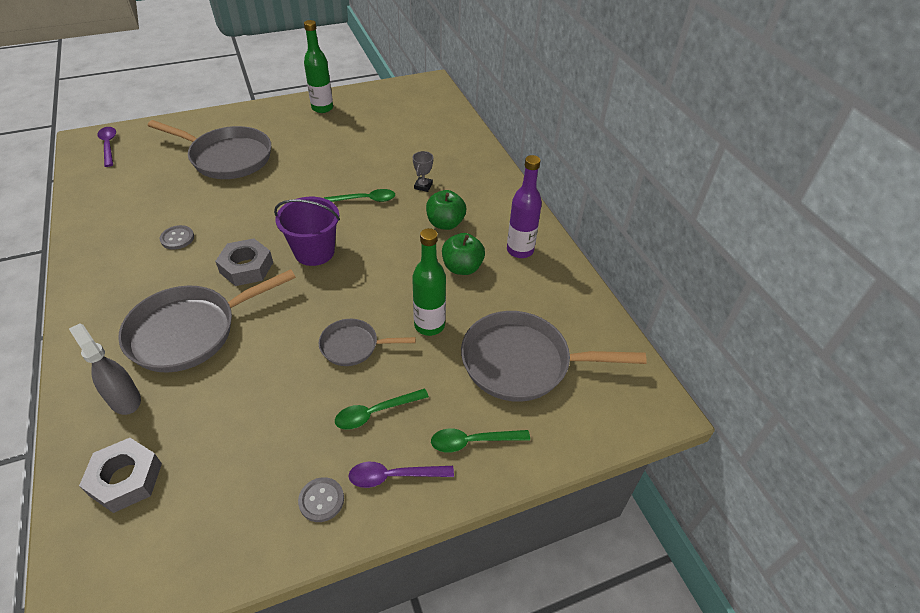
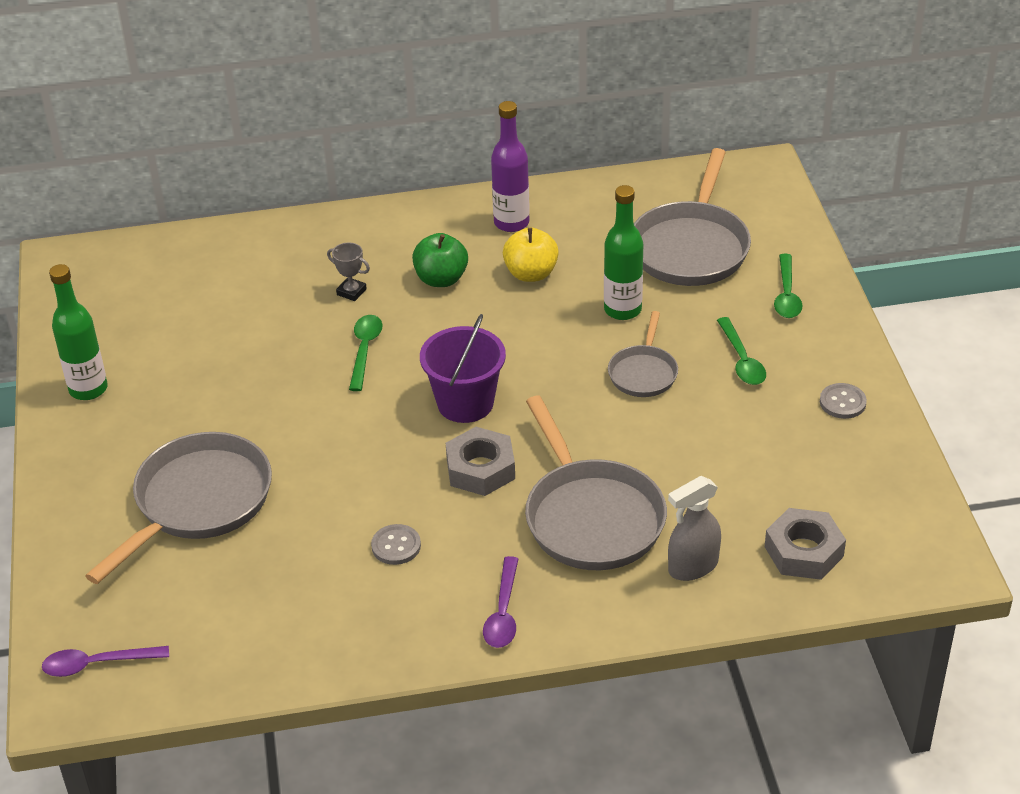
camera: 75 degrees left, 5 degrees down
(394, 476) = (820, 351): purple spoon -> purple spoon (503, 612)
(462, 267) = (531, 274): green apple -> yellow apple

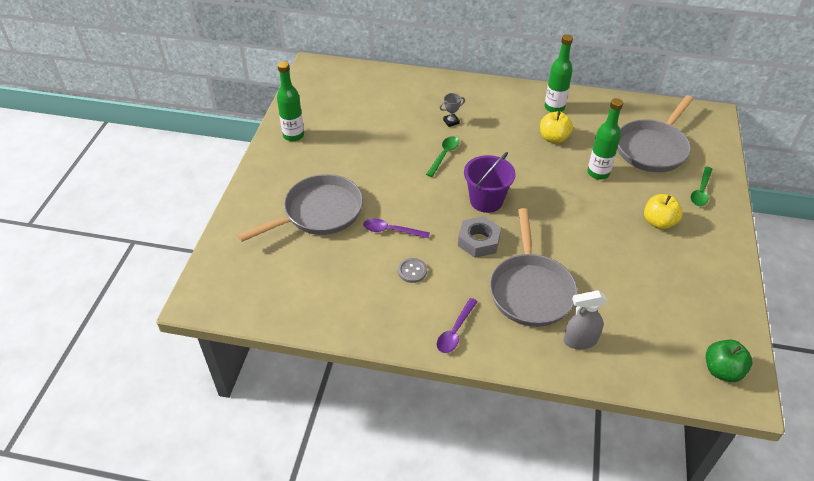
camera: 20 degrees right, 5 degrees up
(97, 664) = (225, 286): purple spoon -> purple spoon (391, 230)
(351, 292) = (451, 122): grey trophy -> grey trophy turned 75 degrees counterclockwise
(441, 279) = (502, 128): green apple -> green apple (722, 370)
(511, 223) = (554, 107): purple bottle -> green bottle
(643, 373) = (596, 213): grey pan -> none
(741, 360) = (658, 222): green spoon -> yellow apple
(804, 551) = (654, 354): grey nut -> none
(842, 402) = (713, 267): grey button -> none

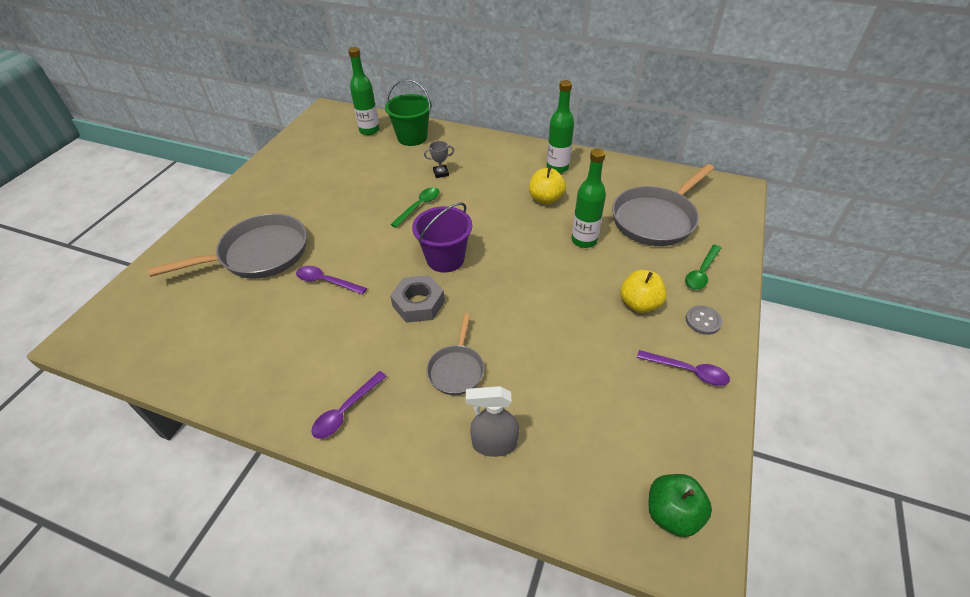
camera: 10 degrees right, 0 degrees up
(293, 135) = (273, 174): green bottle -> green bottle (369, 130)
(409, 88) = (412, 137): none -> green bucket
(412, 271) = (328, 330): grey button -> grey button (703, 321)
(530, 290) = (456, 369): grey pan -> grey pan, size x0.54
(709, 270) = (688, 371): none -> purple spoon

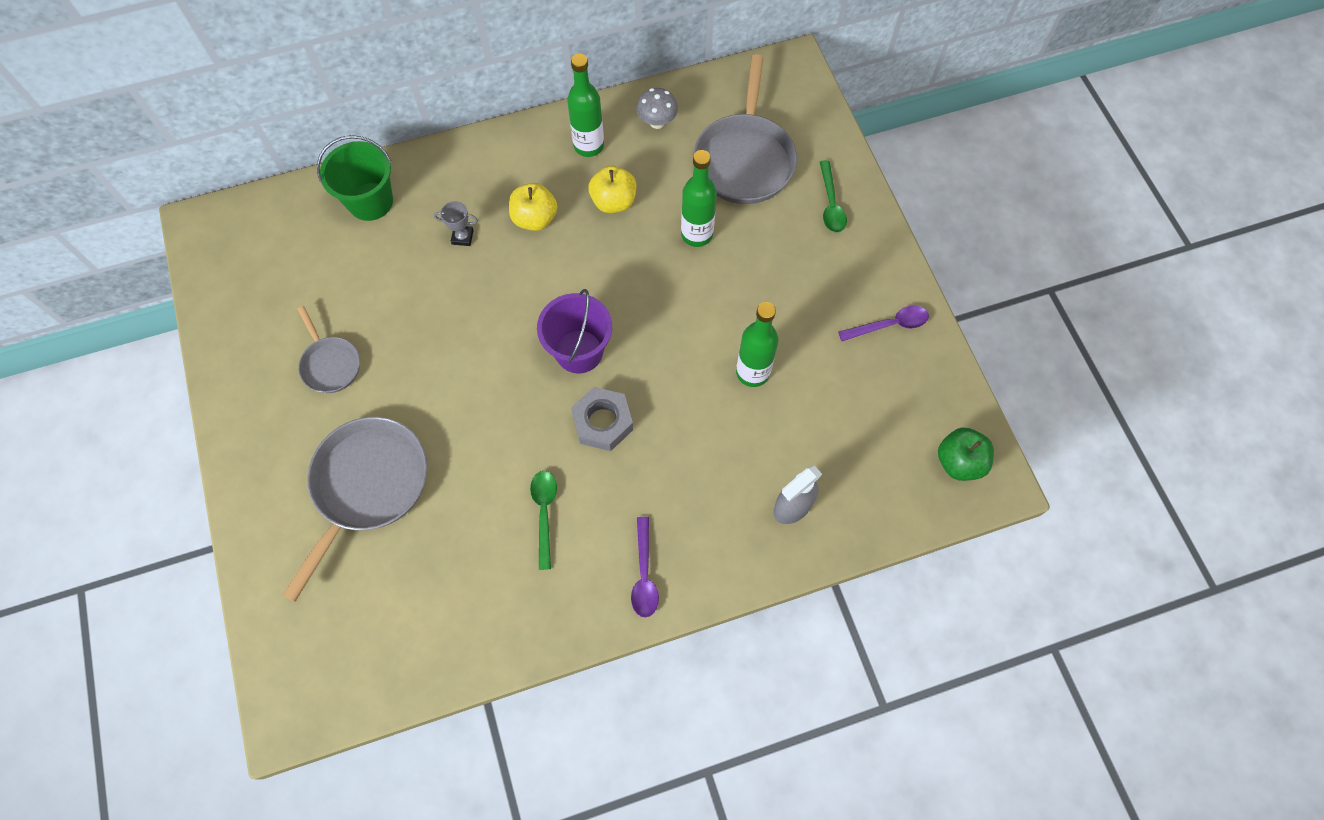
camera: 40 degrees left, 20 degrees up
(326, 281) = (482, 464): purple spoon -> none
(369, 130) = (300, 223): green bottle -> green bottle (752, 372)
(419, 206) = (484, 302): green spoon -> green spoon (544, 513)
(441, 173) = (462, 237): grey trophy -> grey trophy turned 60 degrees clockwise
(456, 369) = (702, 464): grey pan -> grey pan (330, 364)
(612, 176) = (657, 122): none -> grey mushroom
(639, 304) = (803, 279): yellow apple -> yellow apple (535, 219)
(703, 321) = (867, 261): grey button -> none

